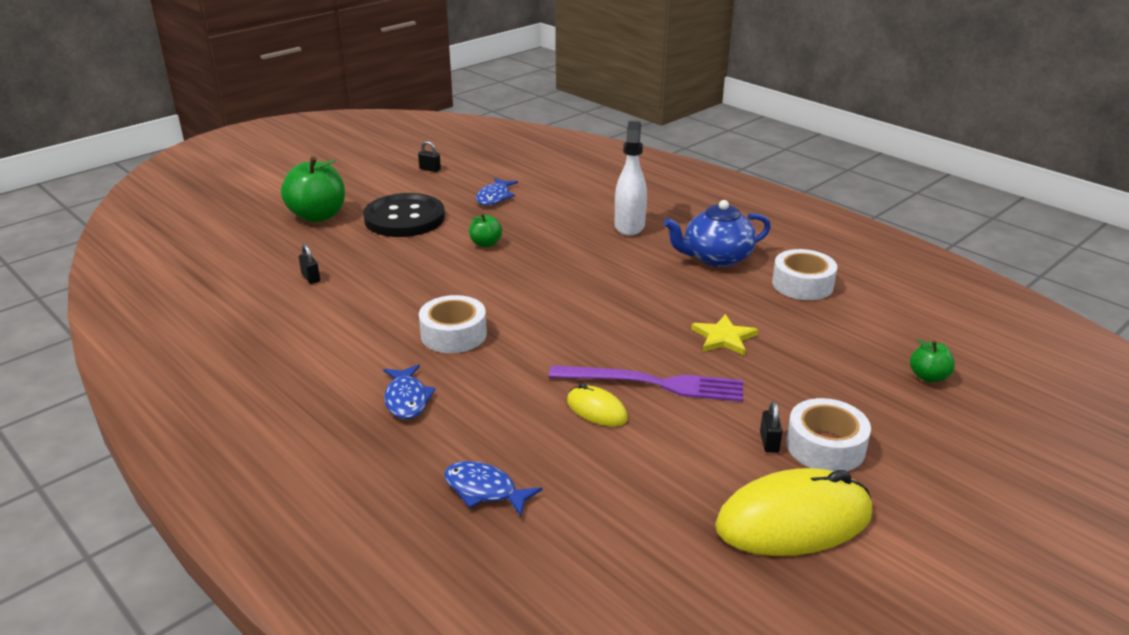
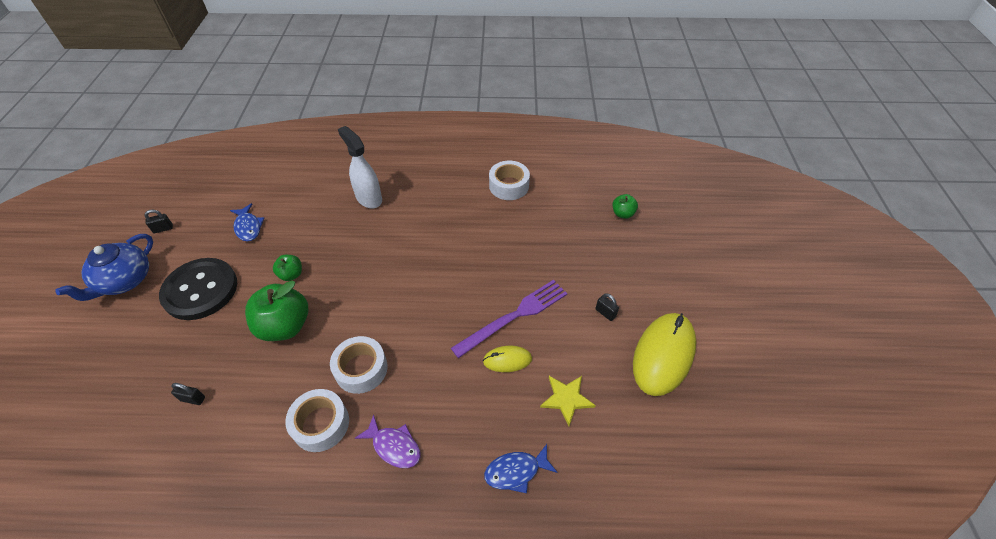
camera: 45 degrees left, 20 degrees up
(318, 216) = (120, 335): green apple -> green apple (285, 326)
(407, 399) = (394, 446): blue fish -> purple fish
(716, 258) = (445, 194): blue teapot -> blue teapot (125, 281)
(724, 337) = (512, 254): yellow star -> yellow star (566, 399)
(825, 446) = (629, 295): white tape -> white tape (321, 424)

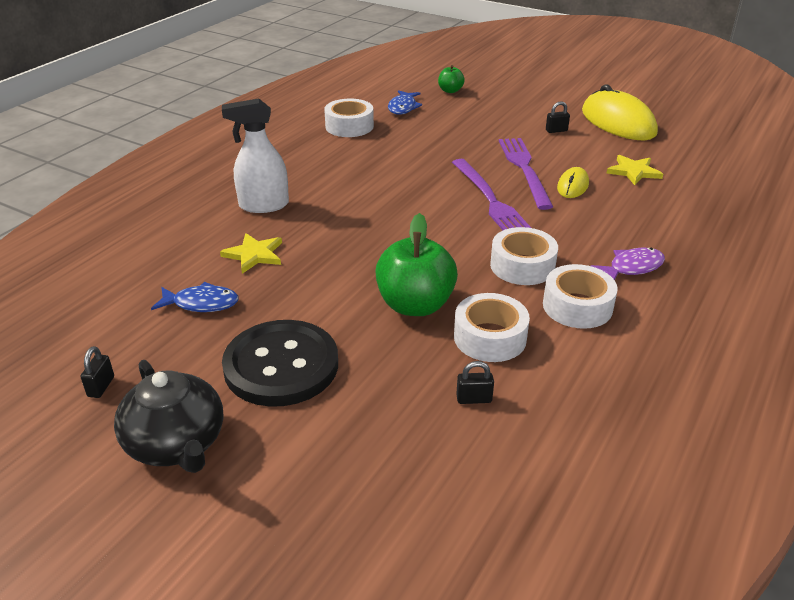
camera: 60 degrees left, 15 degrees down
(125, 281) = (177, 444): blue teapot -> black teapot
(193, 399) = (474, 399): black padlock -> black padlock turned 45 degrees clockwise
(262, 382) = (490, 337): none -> white tape
(291, 274) = (333, 285): green apple -> none
(308, 223) = (254, 255): none -> yellow star
(448, 313) = (490, 200): none -> purple fork
(516, 471) = (693, 213): blue fish -> blue fish (403, 107)

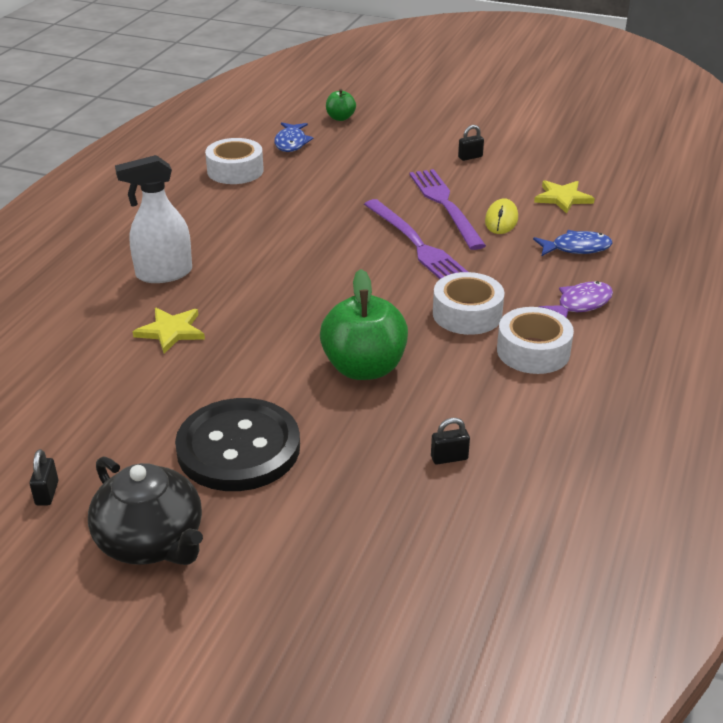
camera: 10 degrees left, 0 degrees up
(201, 303) = (129, 391): blue fish -> blue fish (576, 248)
(490, 337) = (450, 393): white tape -> none
(618, 122) = (535, 142): yellow mouse -> none

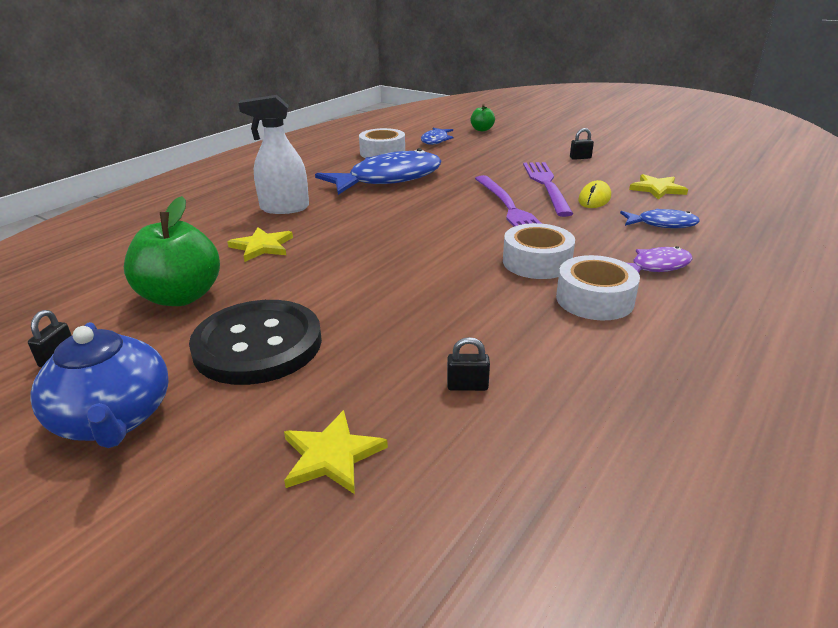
camera: 15 degrees right, 5 degrees down
(151, 541) = (114, 419): black teapot -> blue teapot
(263, 214) = (388, 179): none -> blue fish
(363, 538) = (331, 455): none -> yellow star
(364, 368) = (417, 293): green apple -> green apple (181, 296)

